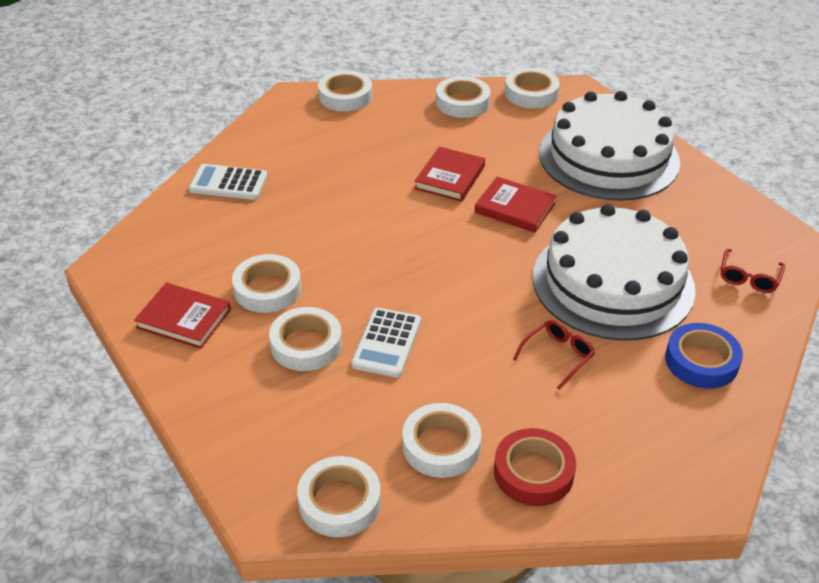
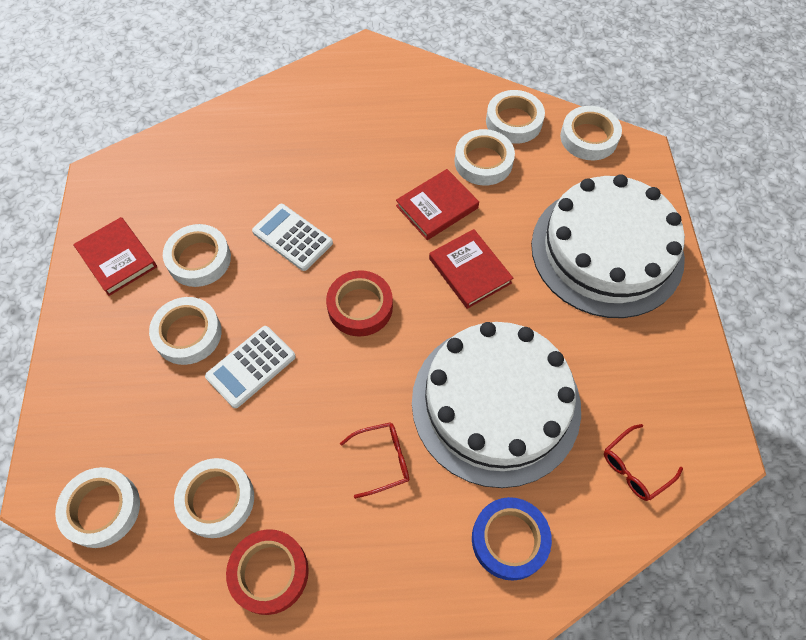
camera: 30 degrees right, 20 degrees up
(228, 183) = (247, 128): white calculator -> white calculator (292, 237)
(345, 96) = (412, 70): white tape -> white tape (483, 162)
(445, 265) = (360, 307): none -> red tape

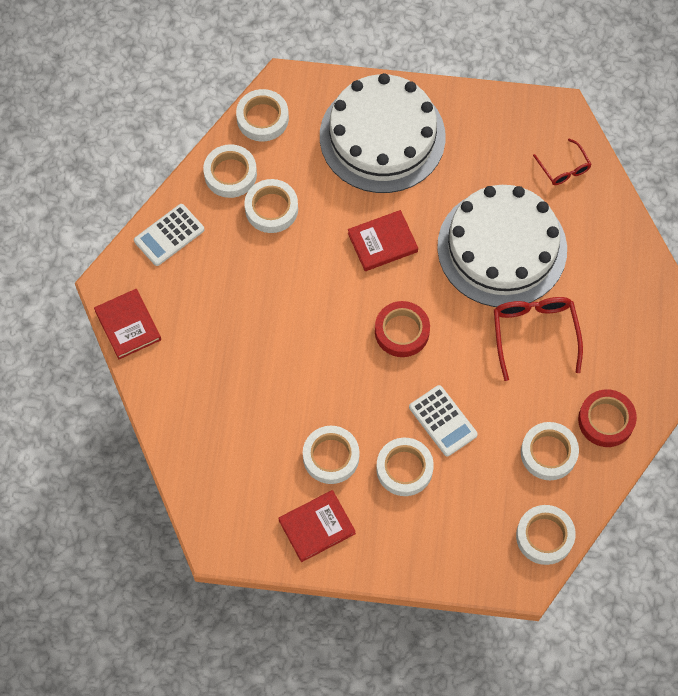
camera: 80 degrees left, 5 degrees up
(292, 237) = (322, 377): white calculator -> white calculator (169, 235)
(382, 460) = (534, 334): red glasses -> red glasses, size x1.71
(437, 207) = (313, 255): red book -> red book (128, 325)
(509, 540) = (603, 260): blue tape -> none

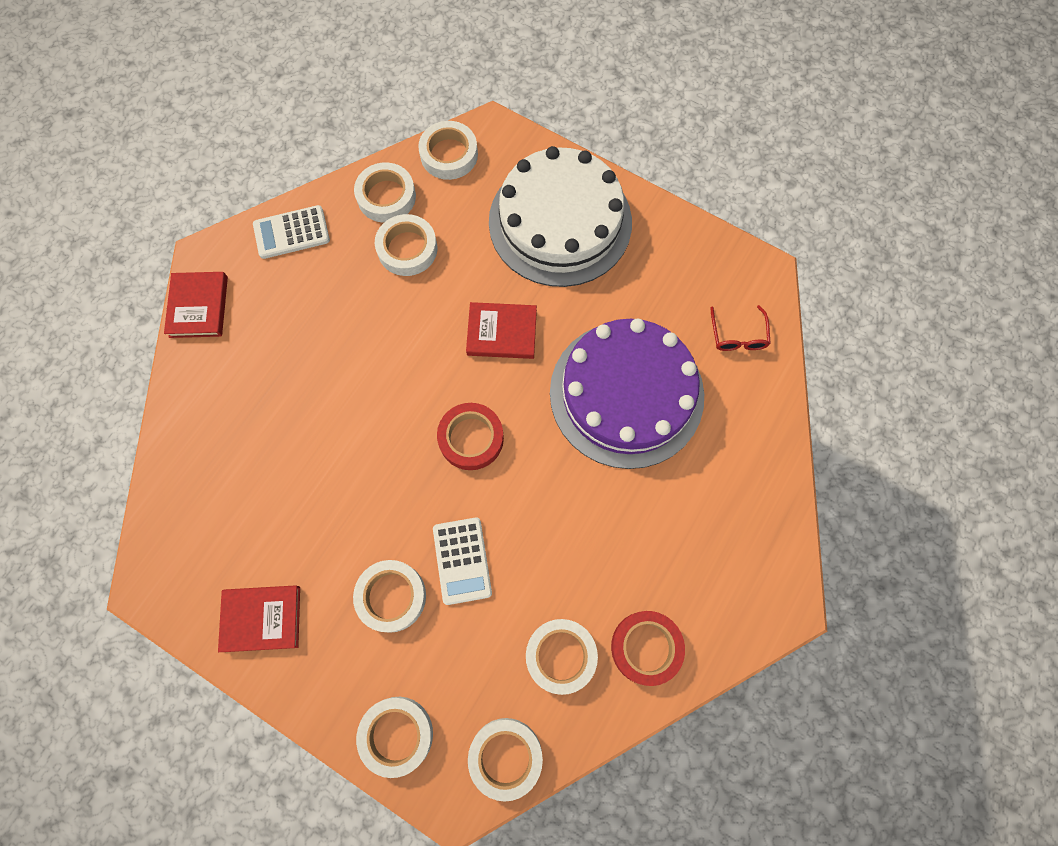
camera: 25 degrees right, 5 degrees up
(331, 457) = (321, 544): white tape -> white tape (396, 735)
(502, 248) = (626, 393): white cake -> purple cake
(534, 334) = (614, 507): red glasses -> none

